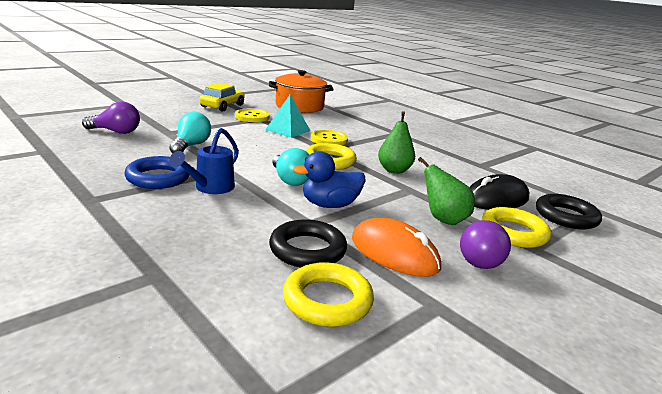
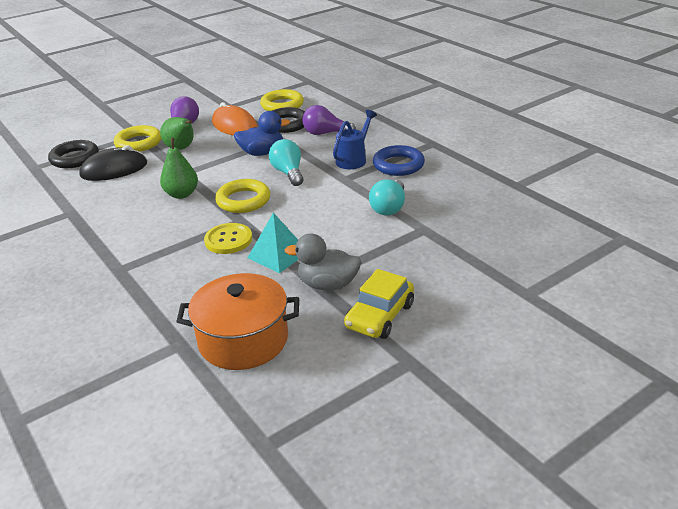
camera: 170 degrees left, 10 degrees up
(116, 132) = (481, 222): purple light bulb -> purple light bulb (325, 133)
(252, 117) = (328, 285): yellow button -> grey duck

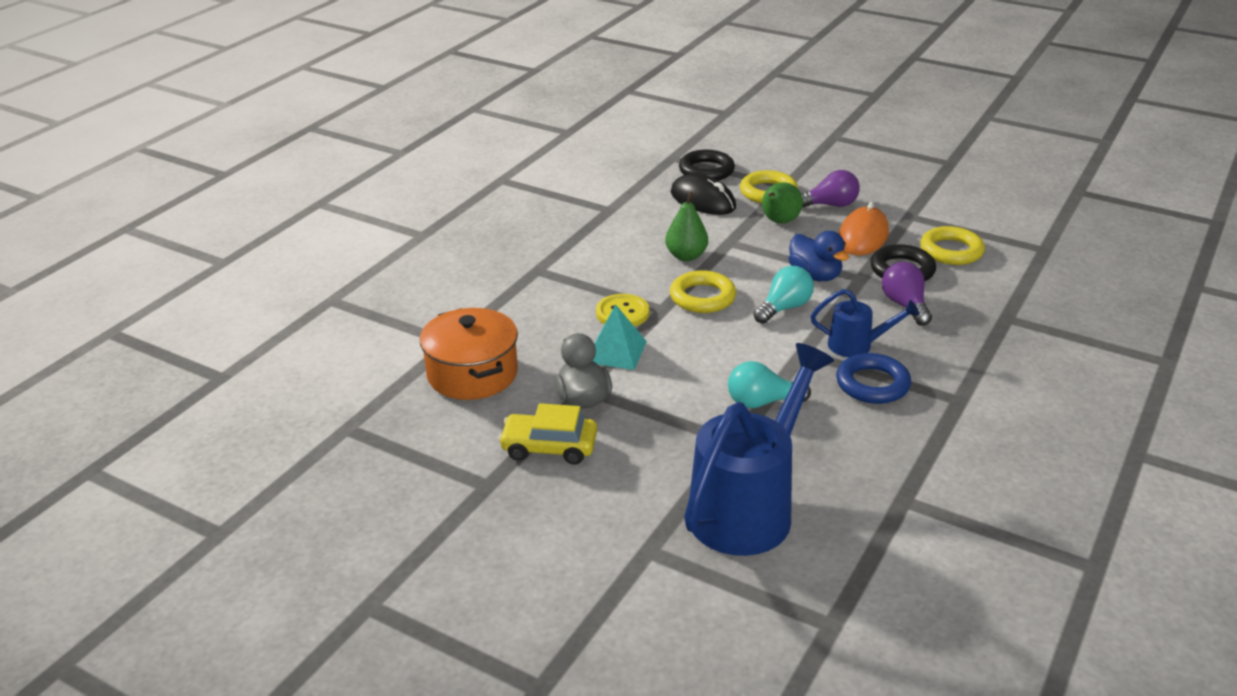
camera: 65 degrees right, 0 degrees up
(499, 241) = (748, 507): none -> blue watering can

